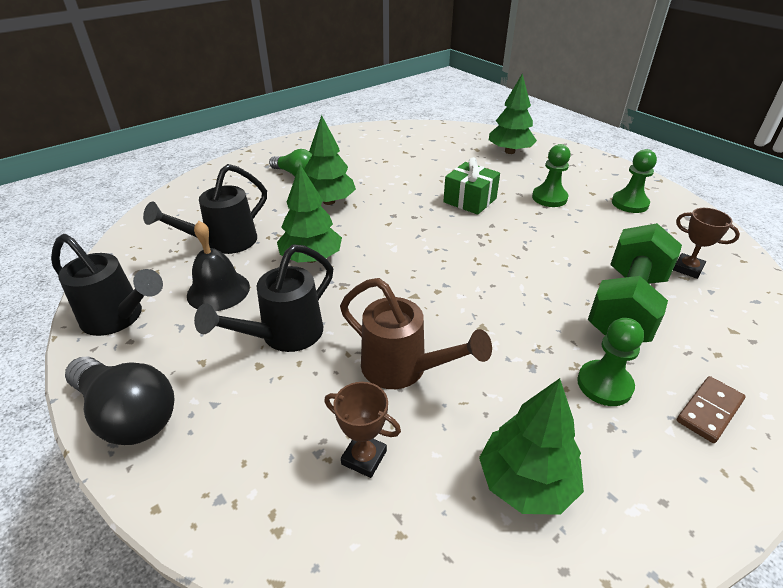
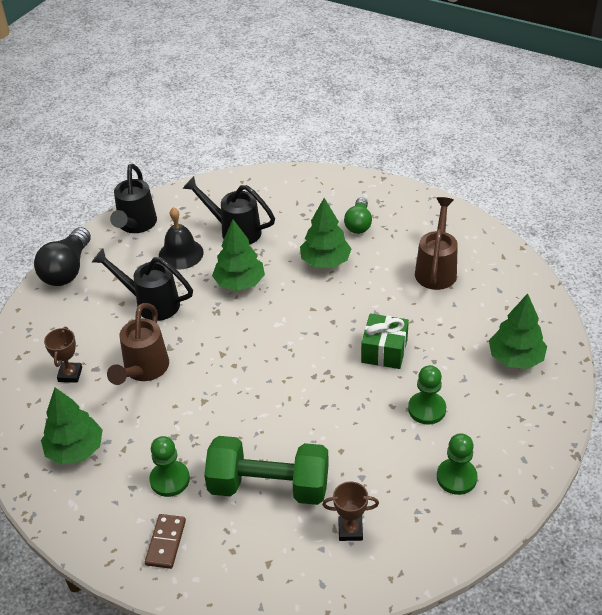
camera: 70 degrees right, 5 degrees up
(388, 156) = (436, 269): none -> brown watering can
(687, 268) = (350, 530): brown trophy -> brown trophy turned 75 degrees clockwise
(709, 411) = (166, 542): brown domino -> brown domino turned 75 degrees clockwise

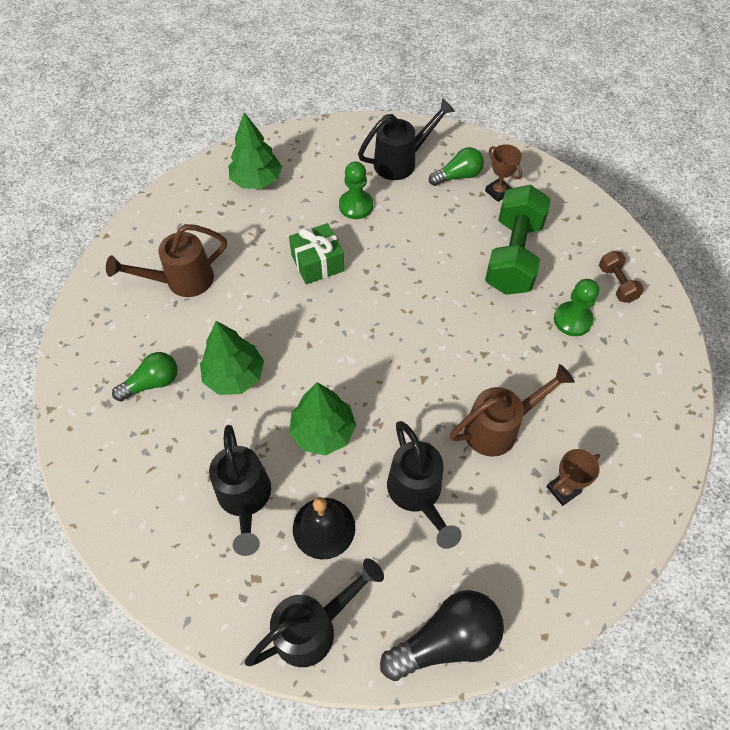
camera: 130 degrees left, 15 degrees up
(75, 450) = (620, 410): green tree -> none
(166, 542) = (617, 284): brown domino -> brown dumbbell
(269, 486) = (513, 255): green dumbbell -> green dumbbell turned 45 degrees clockwise
(399, 511) = (458, 176): none -> green light bulb
(456, 477) = (402, 161): green pawn -> black watering can

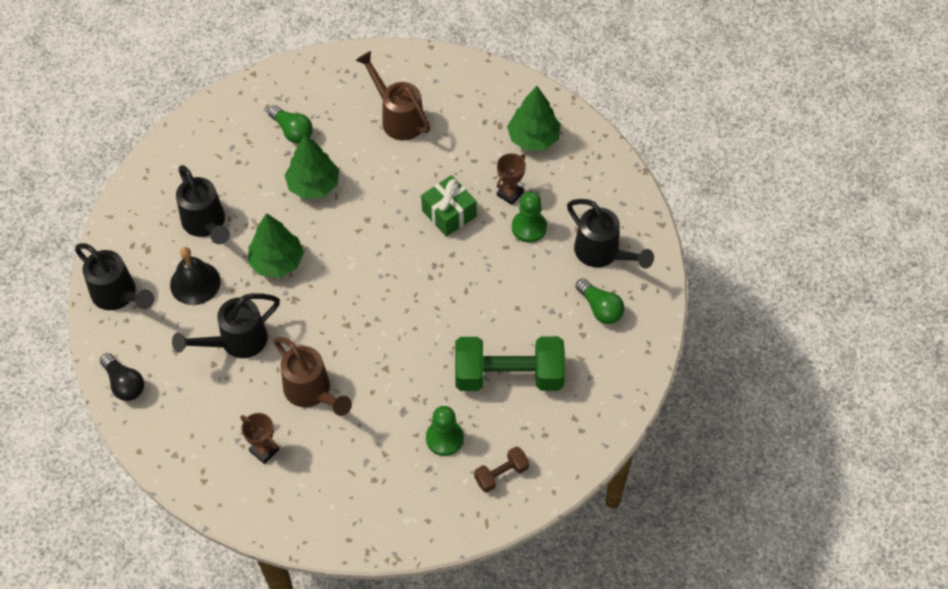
camera: 75 degrees right, 0 degrees up
(245, 500) = (206, 225): black watering can -> black watering can turned 90 degrees counterclockwise
(446, 640) = (124, 384): black light bulb -> black light bulb, size x0.65
(498, 192) = (590, 349): brown trophy -> brown trophy (510, 194)

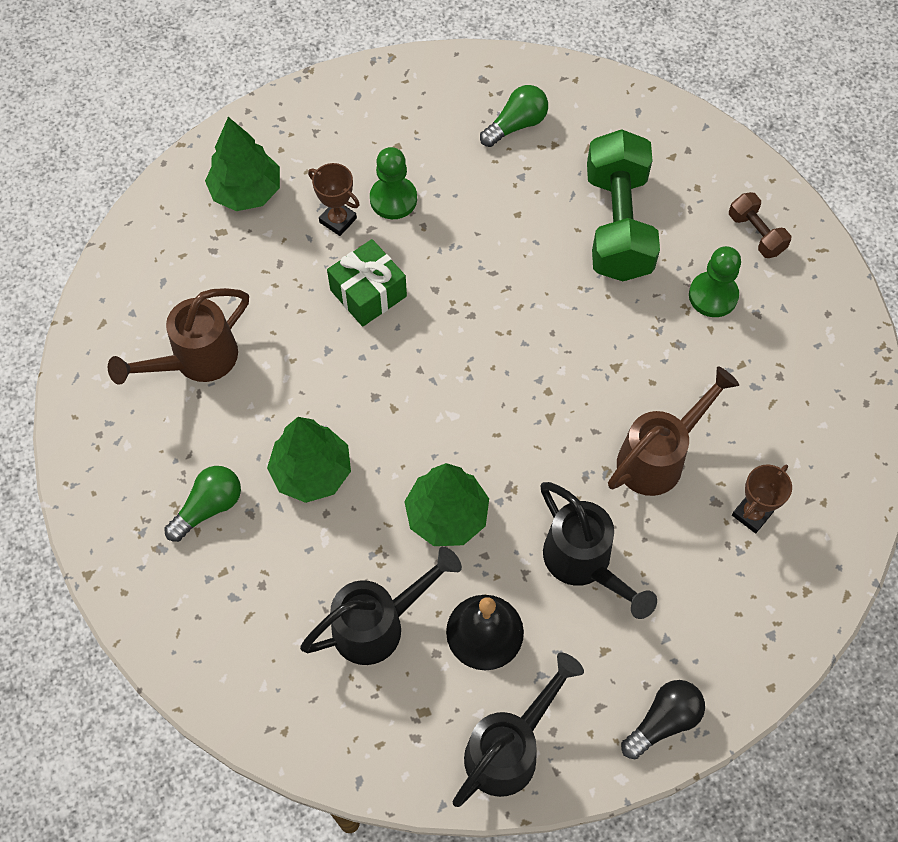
camera: 90 degrees left, 5 degrees up
(602, 254) = (435, 119): black watering can -> none

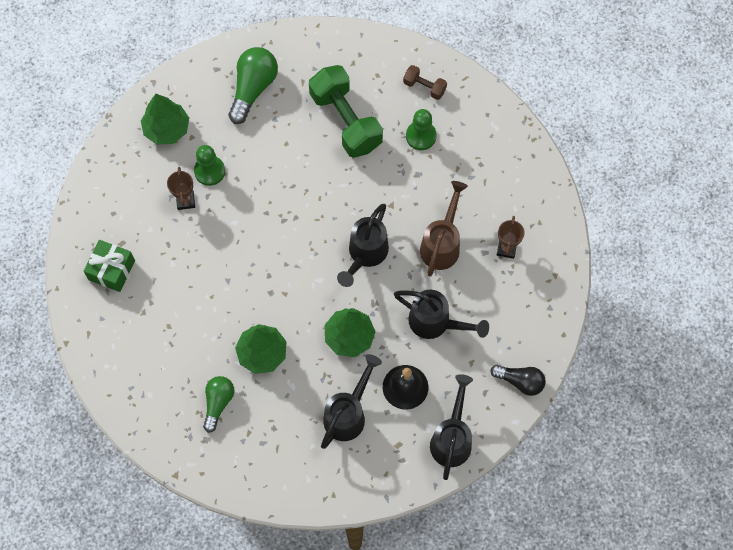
camera: 30 degrees left, 5 degrees up
(195, 361) = (157, 326): brown watering can -> none
(246, 192) = (121, 211): green tree -> green tree (167, 129)
(338, 220) = (185, 201): brown trophy -> brown trophy turned 75 degrees clockwise
(368, 293) = (230, 235): green gift -> green gift (111, 270)
(516, 125) = (253, 88): green light bulb -> green light bulb, size x1.54
(538, 414) = (365, 255): none -> black watering can
(663, 721) = (520, 381): black light bulb -> black light bulb turned 90 degrees clockwise

